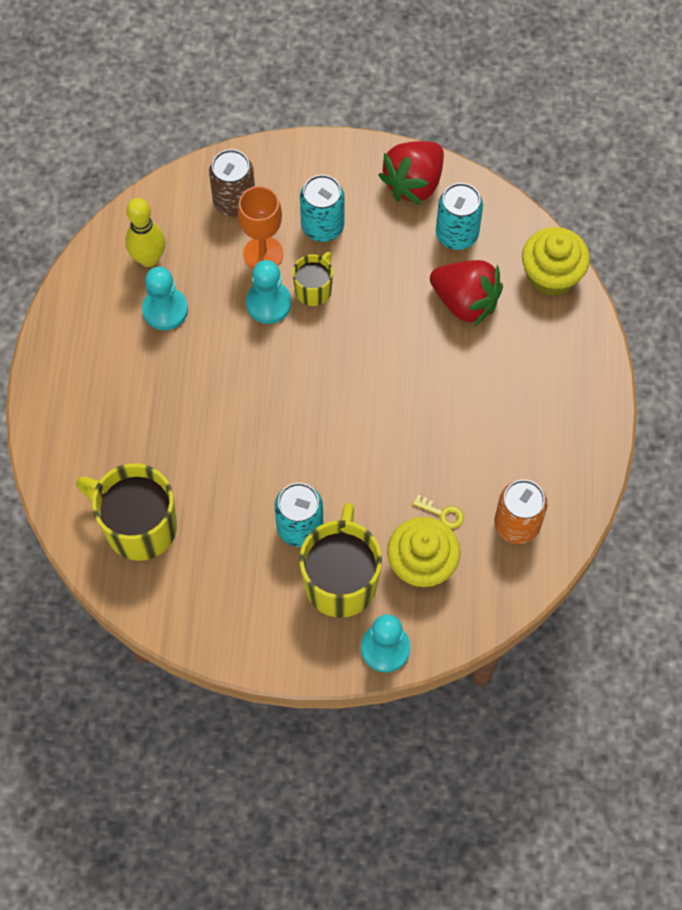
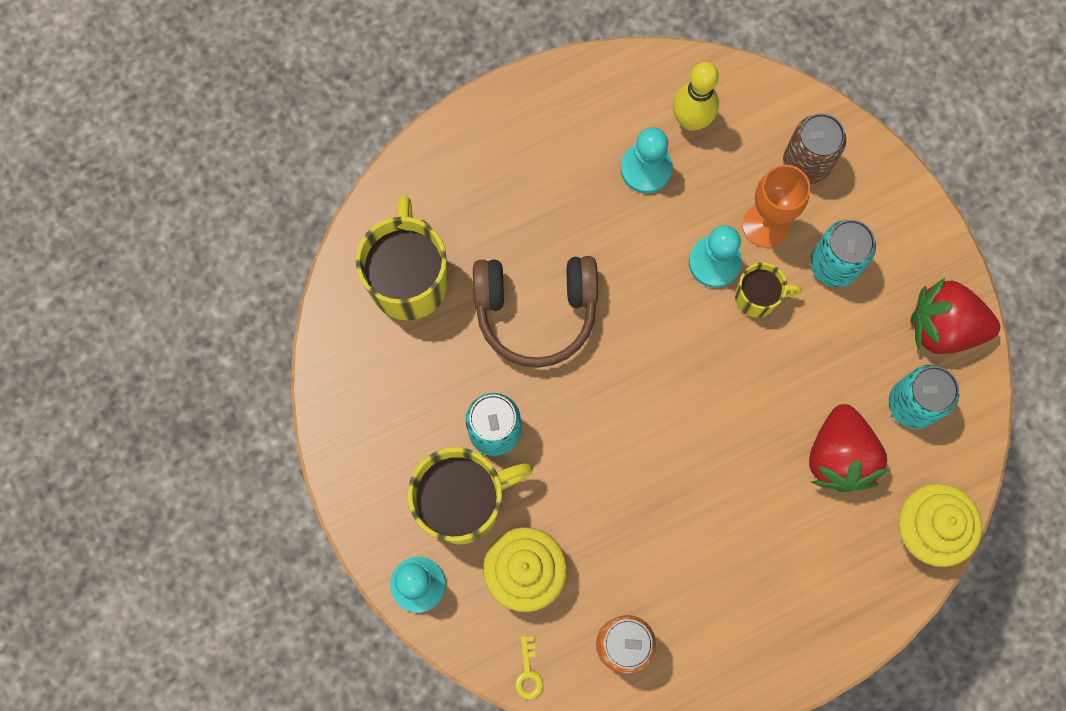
camera: 60 degrees right, 10 degrees up
(225, 447) = (536, 311): none -> brown headphones
(442, 513) = (590, 563): yellow key -> yellow key (528, 673)

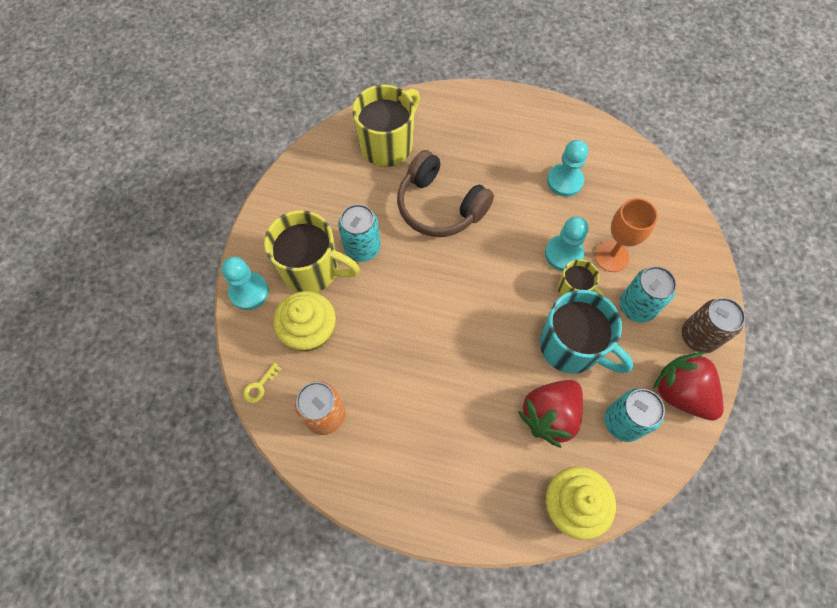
camera: 40 degrees right, 10 degrees down
(691, 120) = (612, 175): yellow bowling pin -> none
(804, 364) = (571, 347): none -> turquoise mug
(806, 163) = (664, 242): brown can -> brown can (698, 336)

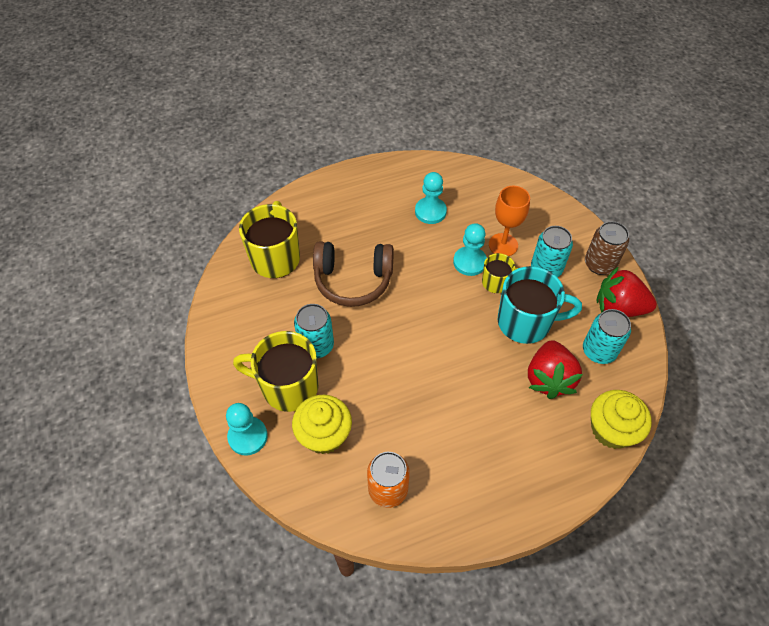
camera: 35 degrees left, 10 degrees down
(260, 386) = (316, 504): yellow key -> none
(312, 269) = (288, 386): yellow mug -> yellow mug turned 150 degrees counterclockwise

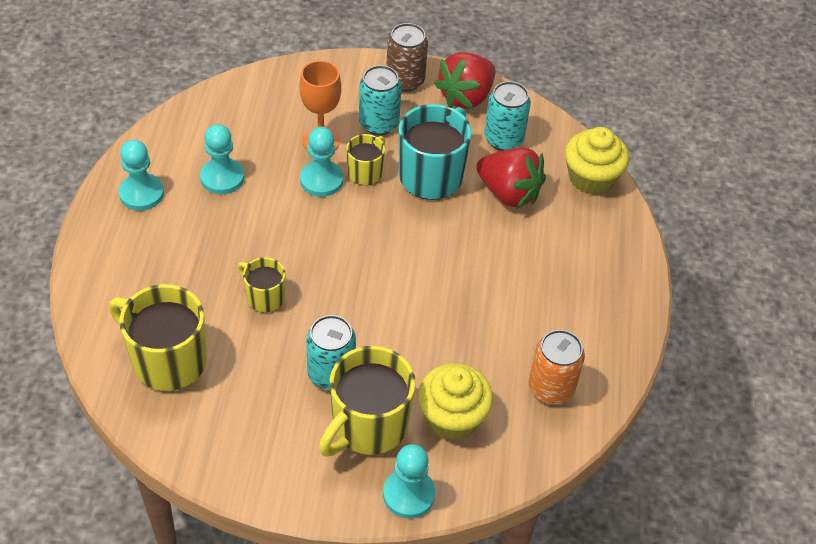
camera: 65 degrees left, 5 degrees down
(353, 280) = (264, 297): brown headphones -> yellow mug
(388, 181) = (141, 193): none -> turquoise pawn

